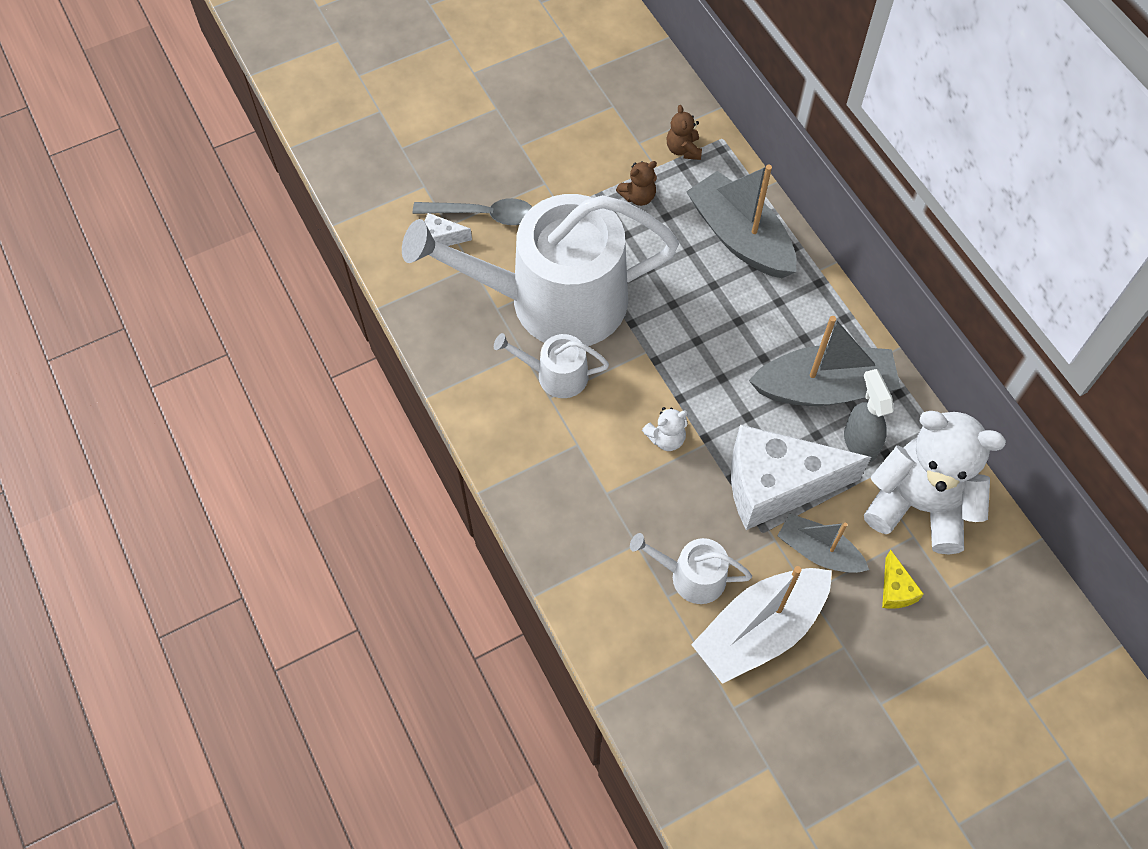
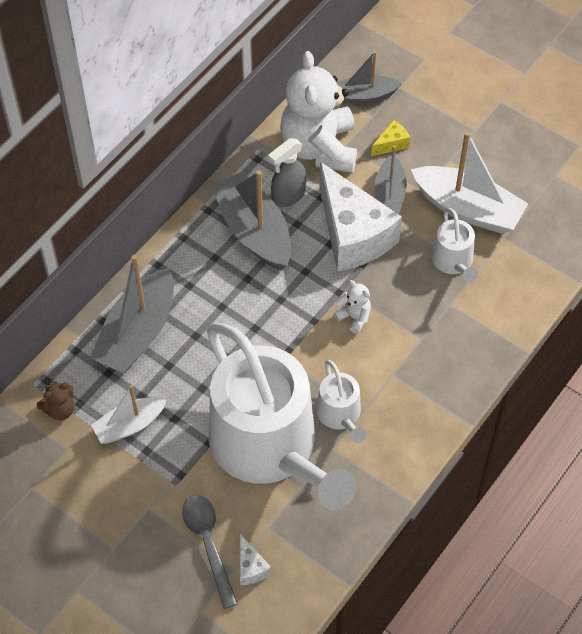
camera: 115 degrees left, 5 degrees down
(638, 196) = (129, 425): brown teddy bear -> white boat
(986, 593) = (364, 96): none -> grey boat

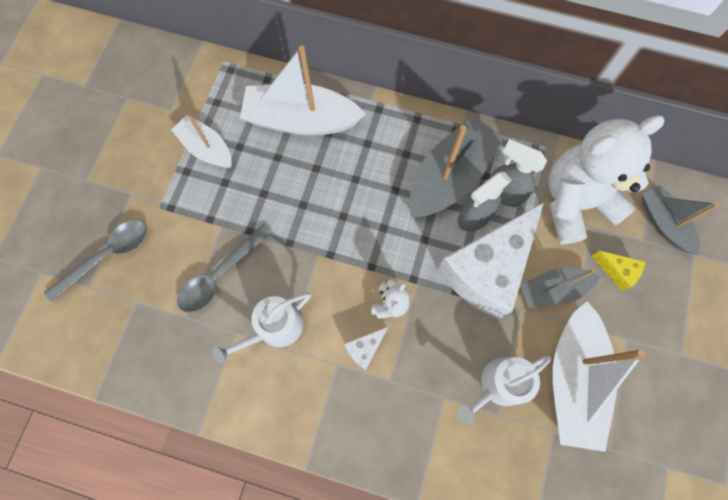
camera: 70 degrees right, 15 degrees up
(60, 410) = (205, 90): brown teddy bear -> none
(138, 333) = (301, 120): grey boat -> white boat
(251, 567) = (92, 301): white cheese -> white cheese (365, 348)
(270, 447) = (220, 274): white watering can -> grey spoon
(300, 226) = (474, 217): none -> grey spray bottle

